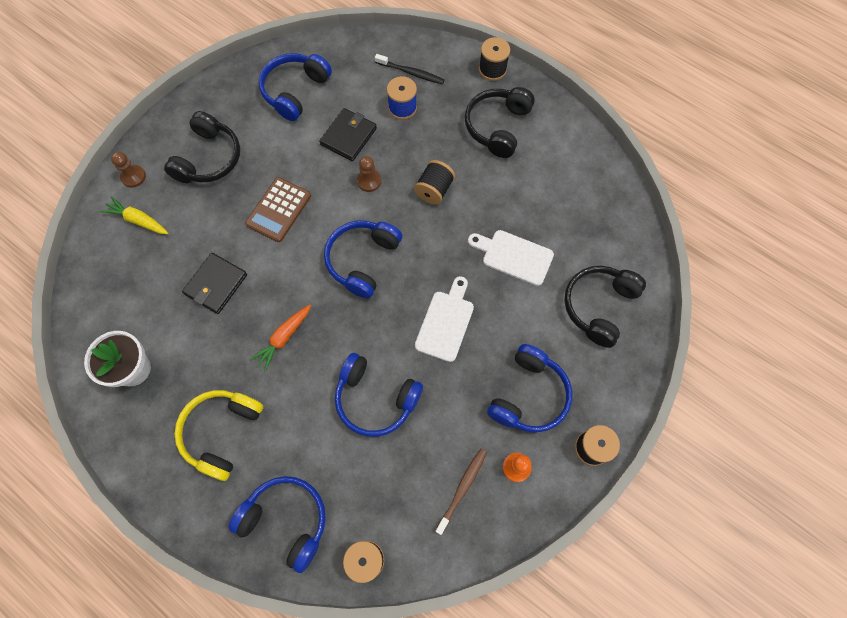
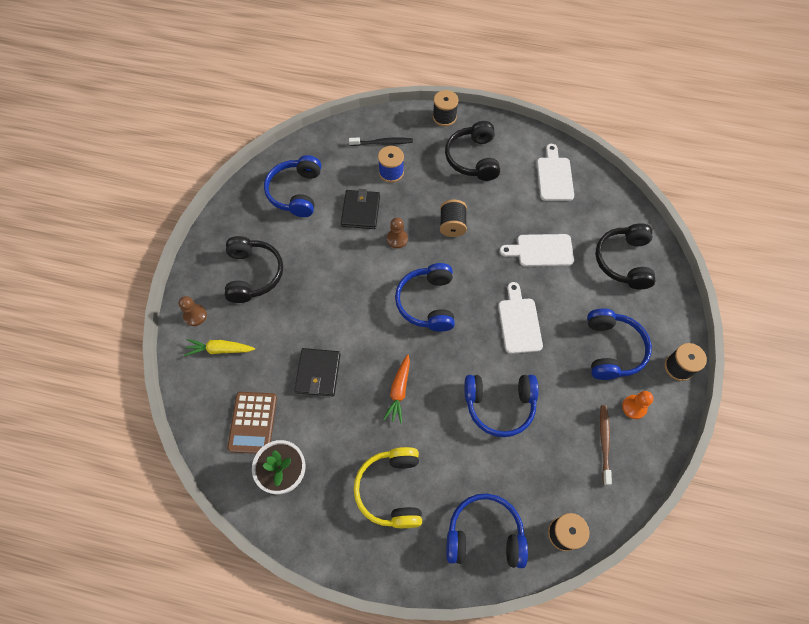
camera: 25 degrees left, 5 degrees down
(278, 210) = (336, 291): brown calculator -> brown calculator (253, 422)
(576, 181) = (554, 176): none -> white cutting board

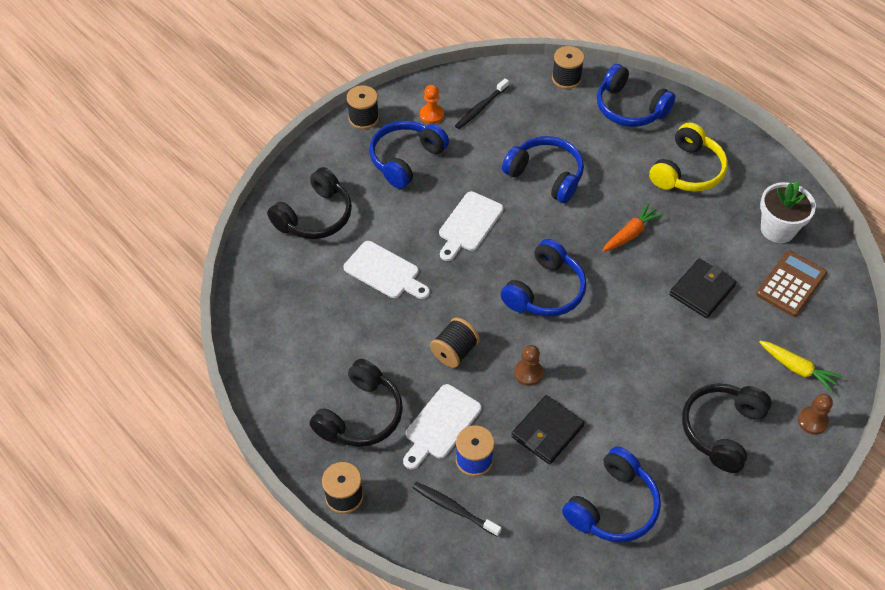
camera: 145 degrees left, 10 degrees down
(554, 176) = (291, 337): white cutting board -> white cutting board (440, 425)
(604, 443) = (481, 108): brown toothbrush -> black toothbrush

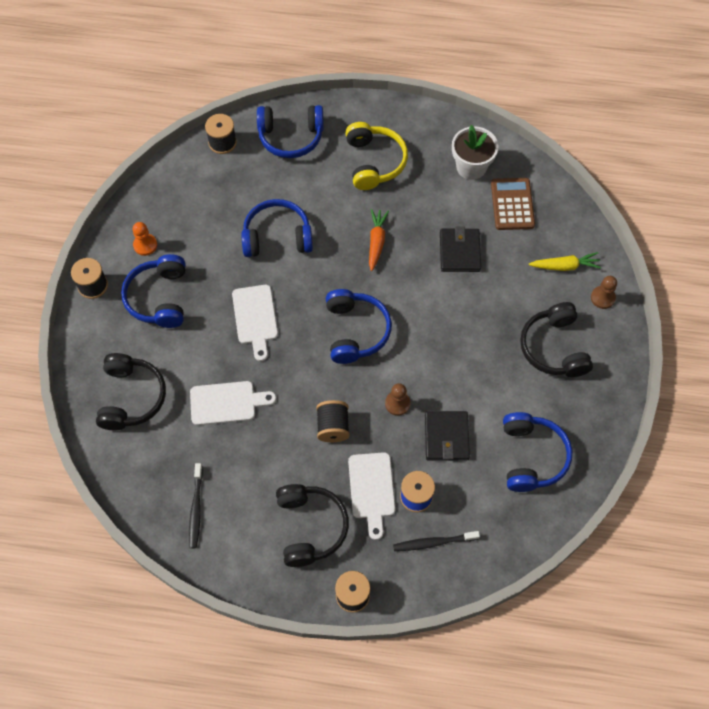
camera: 40 degrees left, 10 degrees up
(481, 108) = (178, 212): black toothbrush -> black toothbrush (196, 508)

